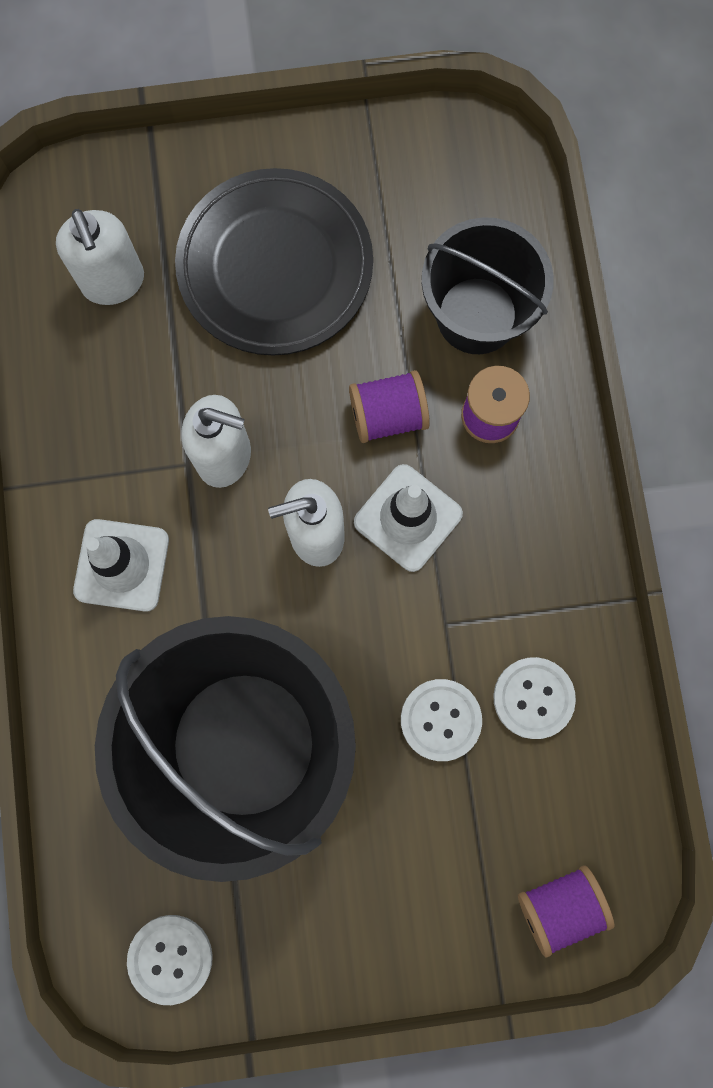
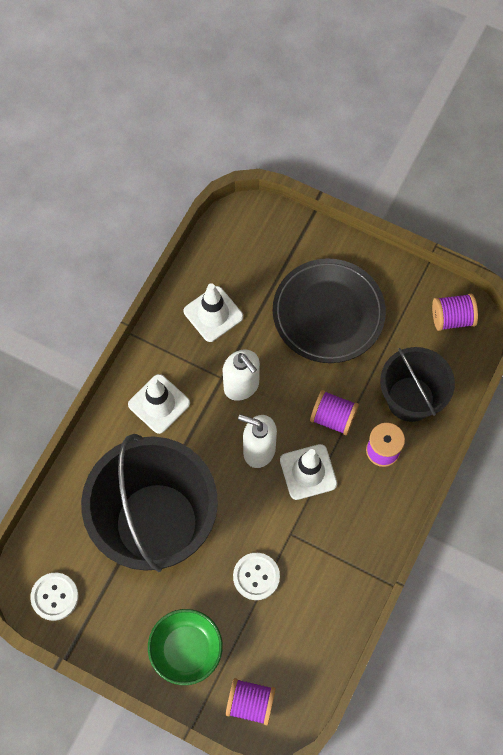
camera: 35 degrees right, 10 degrees down
(107, 377) = (213, 314): none -> white traffic cone
(113, 282) = (247, 272): white soap dispenser -> none
(416, 896) = (186, 649): none -> green bowl
(454, 161) = (452, 318): none -> purple spool
(533, 698) = (308, 597): white button -> none

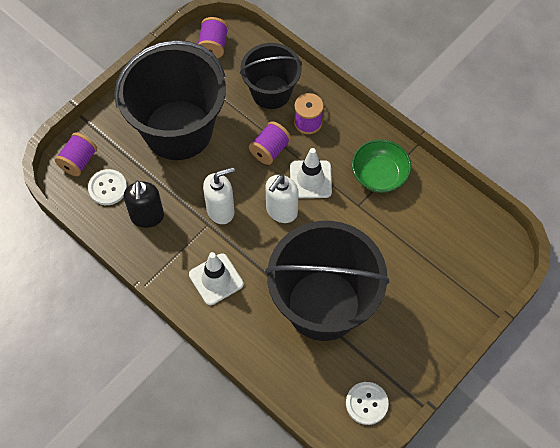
camera: 75 degrees left, 5 degrees down
(186, 649) = (435, 306): green bowl -> green bowl (379, 175)
(213, 314) = (147, 217): white traffic cone -> black soap dispenser
(250, 703) = (488, 268): purple spool -> purple spool (78, 161)
(256, 576) = (387, 239): white button -> white button (107, 188)
(328, 313) = (178, 130): black plate -> black bucket

